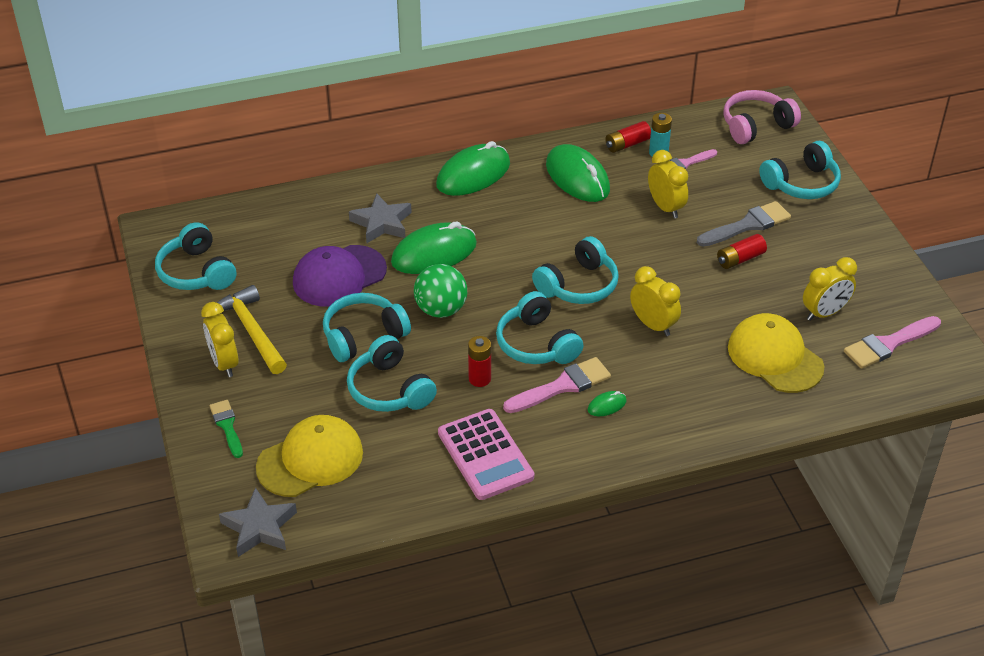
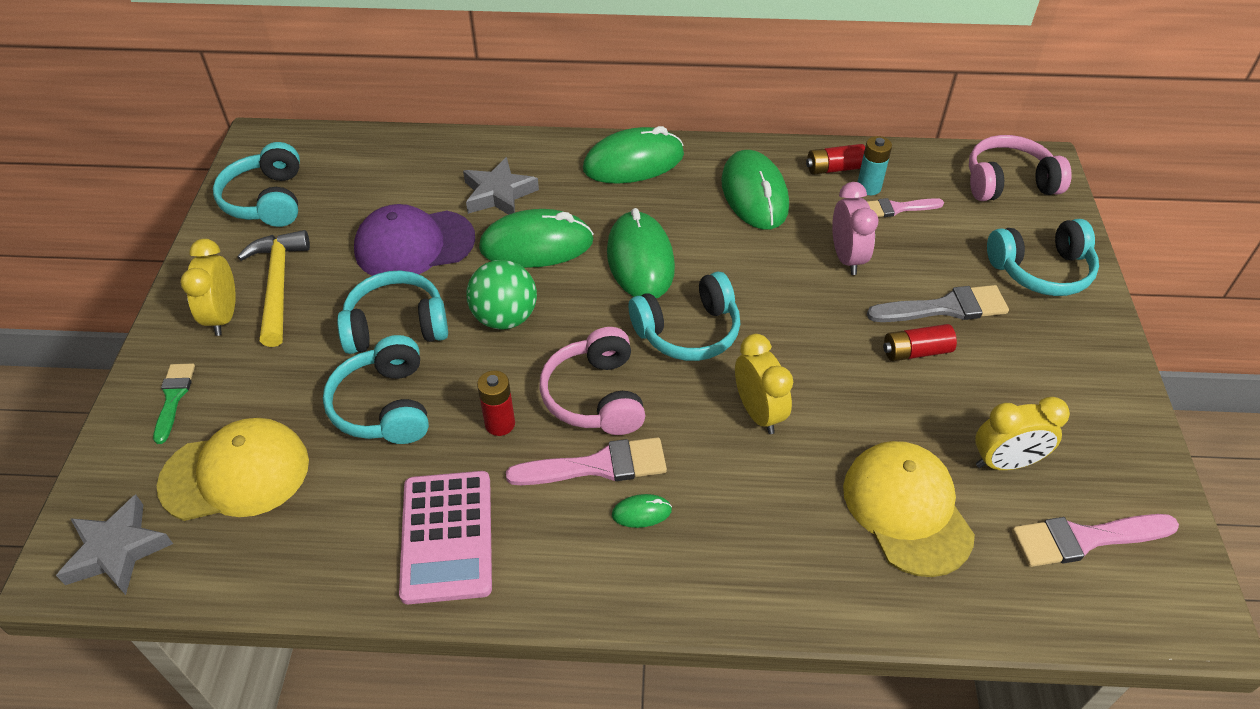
camera: 20 degrees right, 5 degrees up
(518, 245) = (640, 260): none -> green mouse
(537, 344) = (596, 396): turquoise headphones -> pink headphones
(665, 207) = (847, 258): yellow clock -> pink clock

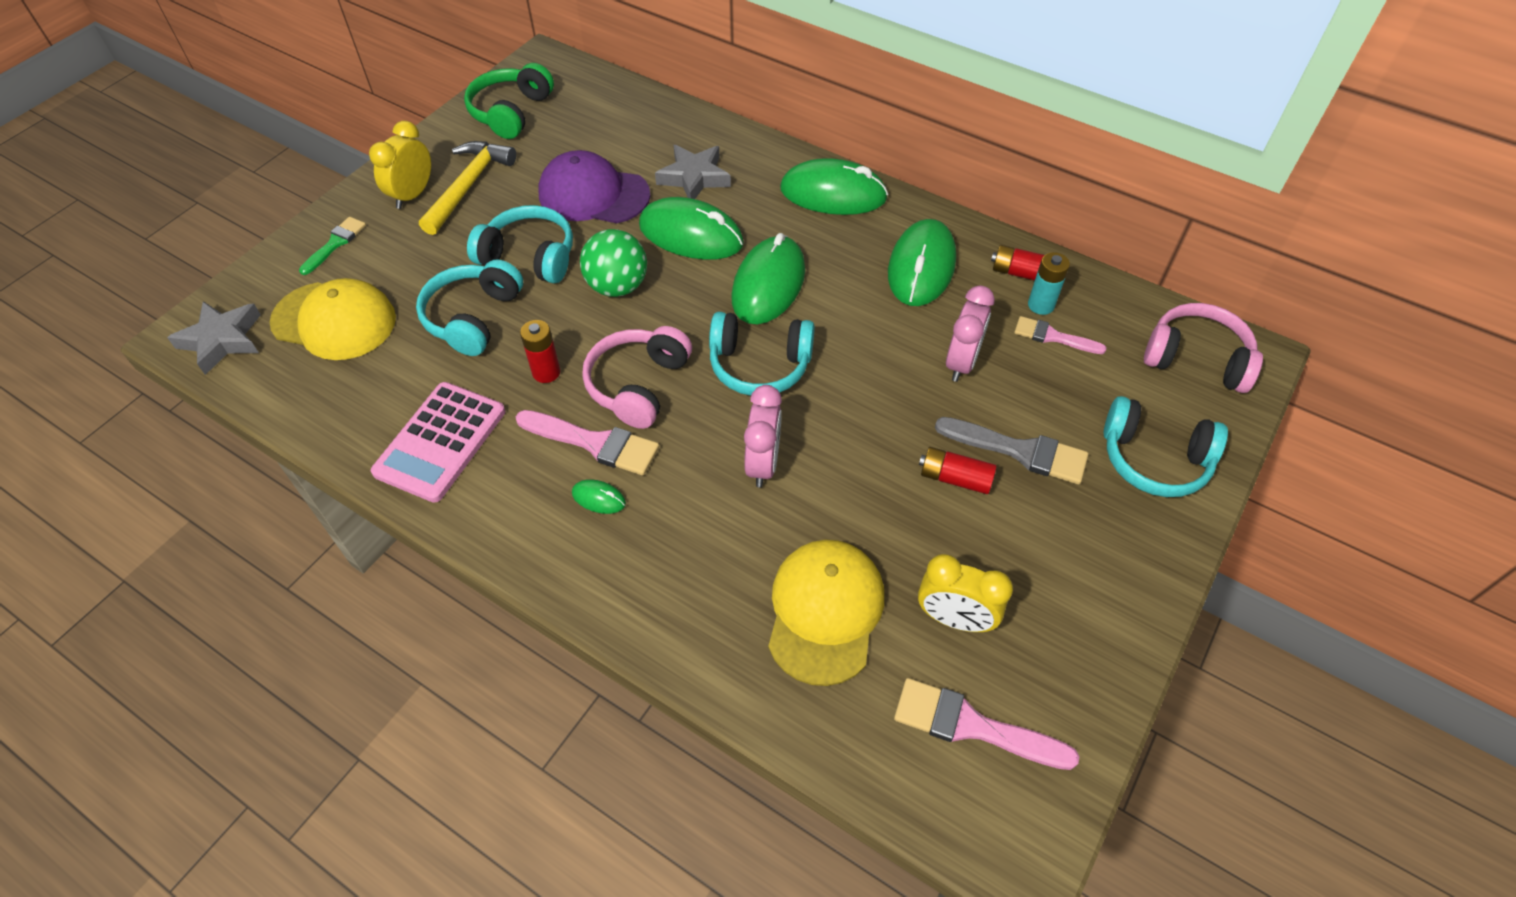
camera: 30 degrees right, 5 degrees up
(267, 200) = (511, 112): turquoise headphones -> green headphones
(758, 412) = (763, 463): yellow clock -> pink clock

